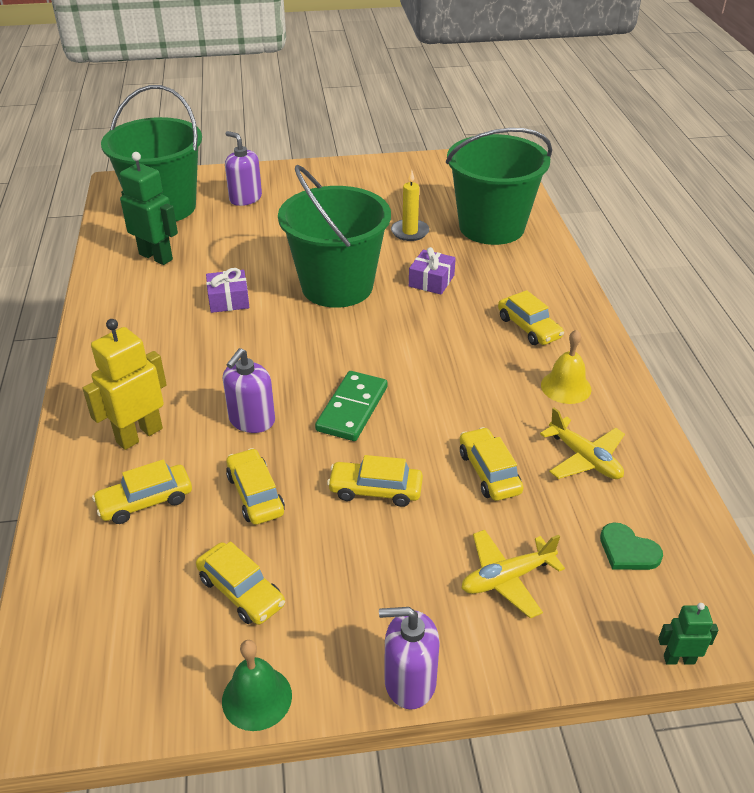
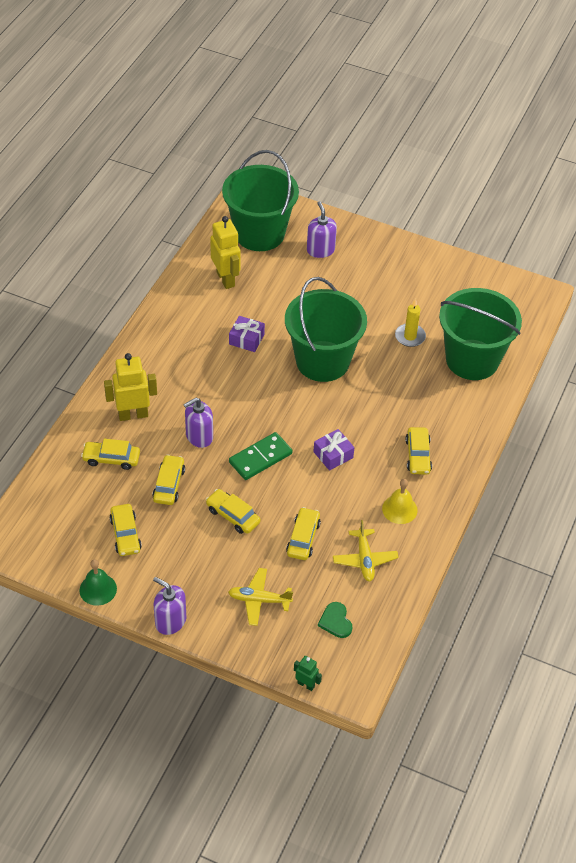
camera: 30 degrees right, 10 degrees up
(156, 257) = (226, 279): green robot -> yellow robot
(431, 281) = (388, 387): purple gift -> purple gift (333, 455)

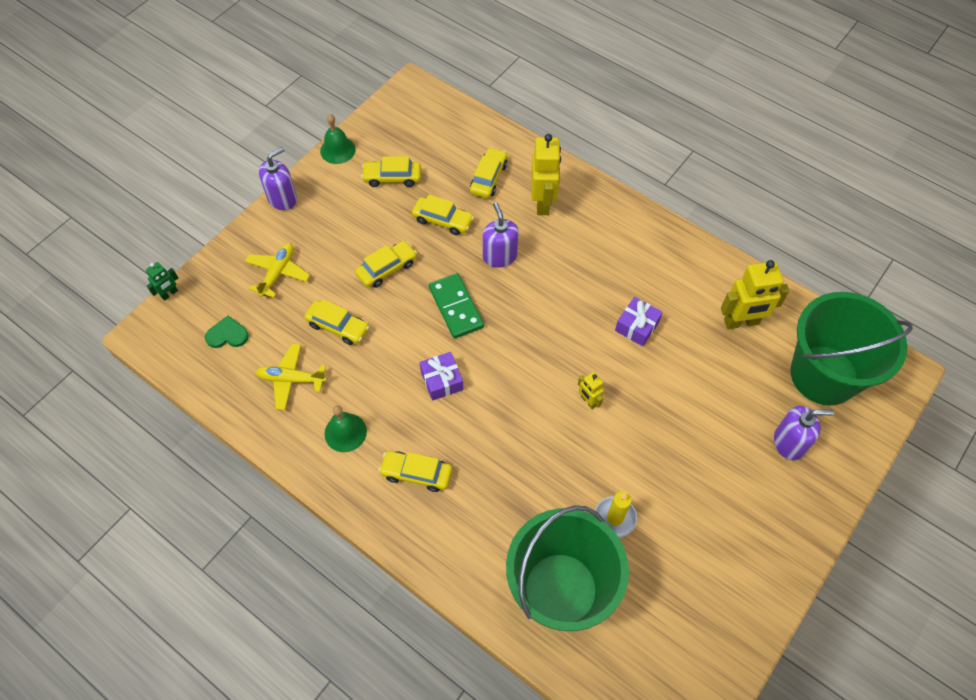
camera: 105 degrees right, 10 degrees up
(322, 361) = (588, 401): green bucket -> yellow robot
(399, 509) = (345, 432): yellow bell -> green bell

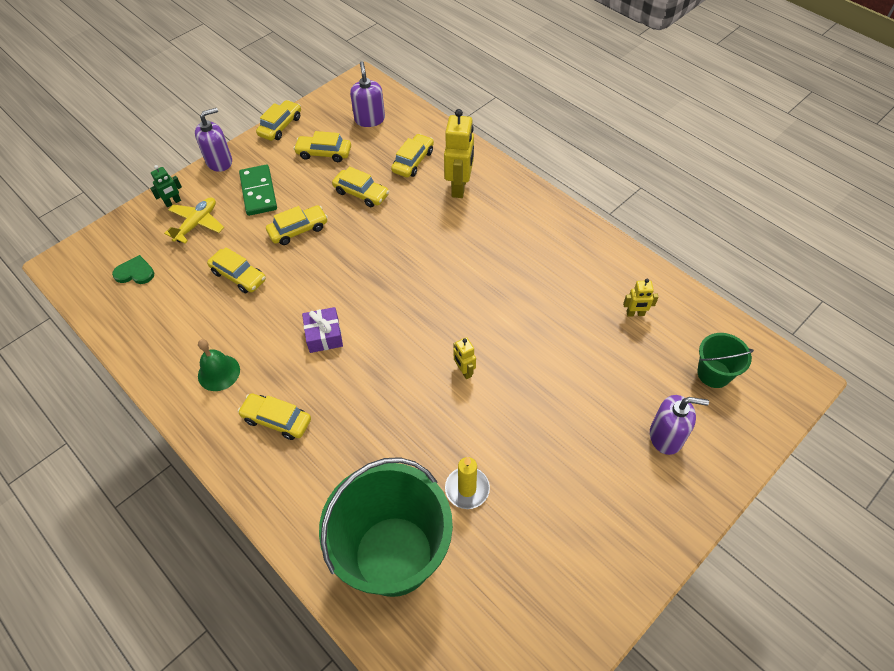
camera: 10 degrees right, 5 degrees down
(169, 294) = (94, 232): green robot -> green robot (173, 202)
(291, 379) = (182, 318): yellow plane -> none
(337, 150) = (280, 126): green bell -> yellow car
(456, 307) = (354, 270): green domino -> green domino (259, 192)
(500, 256) = (407, 229): purple soap dispenser -> purple soap dispenser (369, 119)
(637, 326) = (528, 306): purple gift -> none
(741, 322) = (635, 314): yellow robot -> yellow robot, size x0.51
(824, 375) = (713, 373): green bucket -> green bucket, size x0.47

